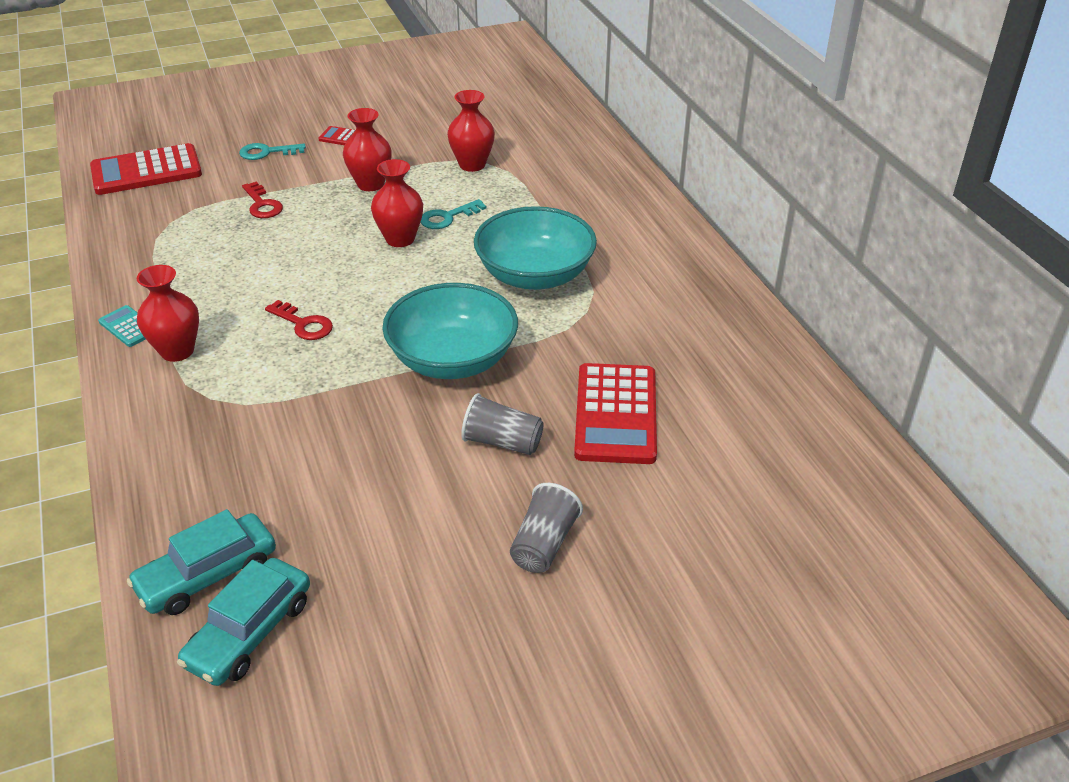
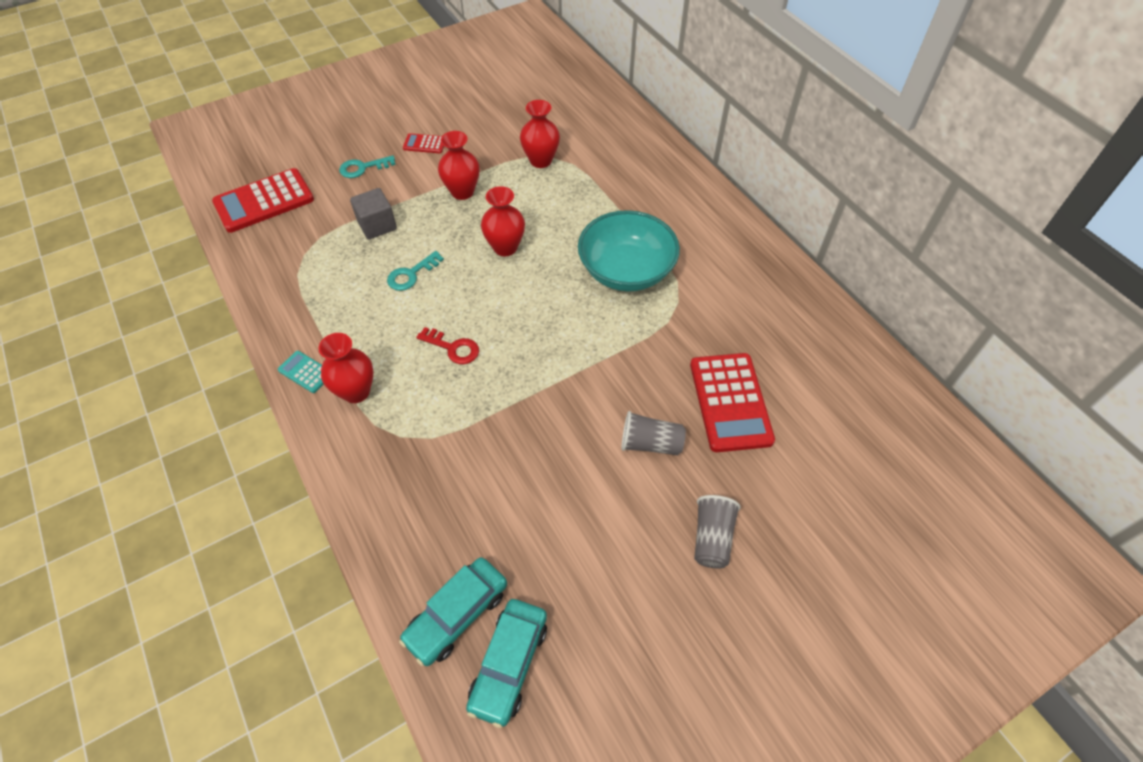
camera: 10 degrees left, 15 degrees up
(262, 204) = (377, 225): red key -> grey cube
(448, 217) = (538, 219): turquoise key -> turquoise key (411, 274)
(452, 359) = (586, 366): turquoise bowl -> none

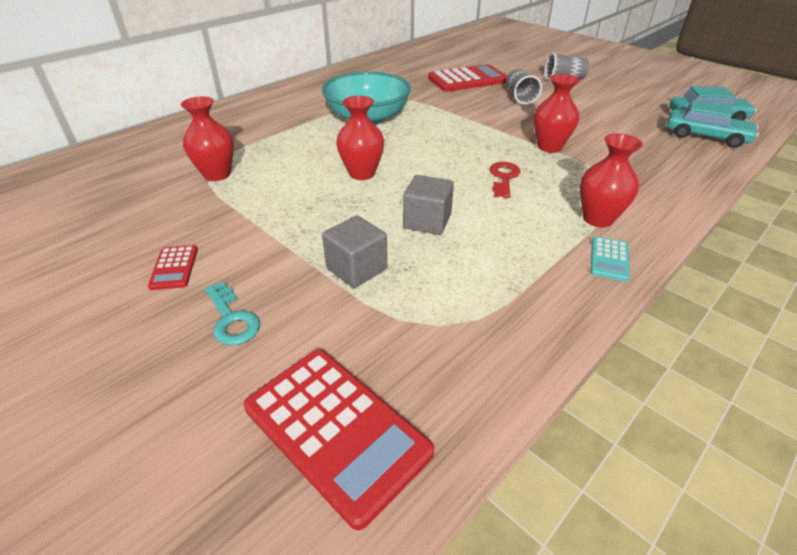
camera: 105 degrees left, 15 degrees down
(411, 274) = (427, 221): turquoise key -> grey cube
(462, 192) = (278, 215): red vase -> red vase (549, 147)

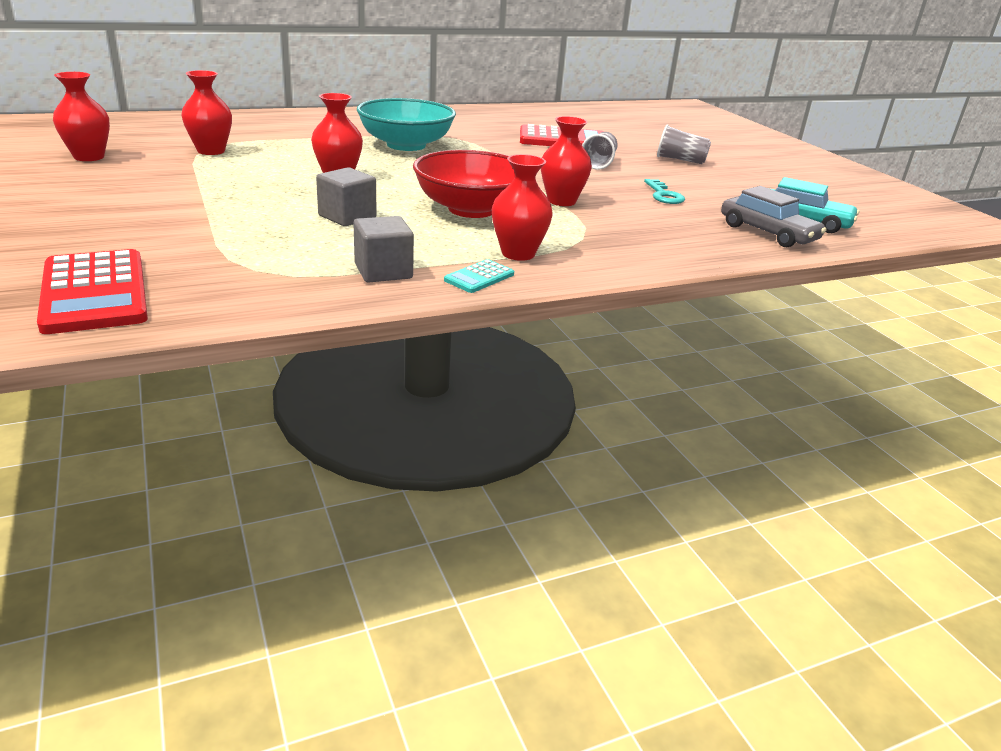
camera: 20 degrees right, 10 degrees down
(108, 220) = (89, 157): none -> red vase
(174, 268) = (101, 192): red calculator -> none
(231, 318) = (103, 226): turquoise key -> turquoise key (663, 195)
(356, 269) = (239, 226): grey cube -> grey cube (383, 271)
(503, 178) = (471, 209): red key -> red bowl
(706, 136) = (767, 233): turquoise car -> grey car

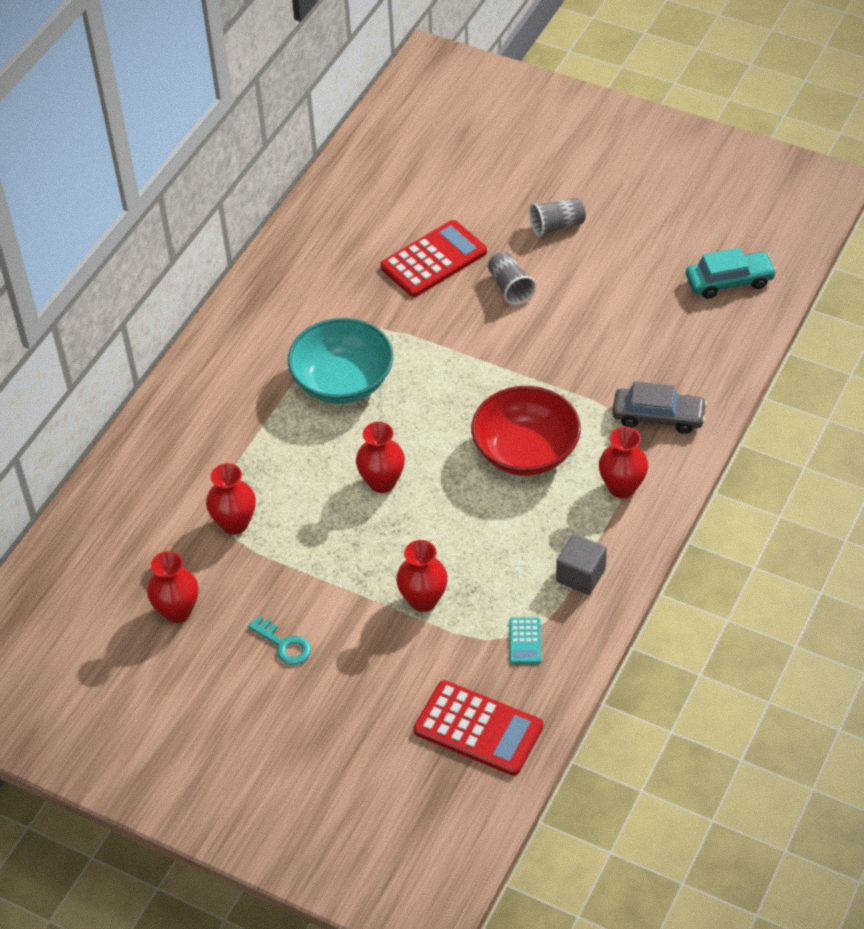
camera: 35 degrees left, 20 degrees up
(347, 217) = (471, 532): grey cube -> none
(479, 277) = (635, 535): turquoise calculator -> turquoise calculator (525, 641)
(561, 201) = (562, 385): red vase -> red vase (423, 600)
(663, 195) = (611, 312): turquoise key -> turquoise key (284, 644)
(767, 233) = (725, 322): grey car -> grey car (658, 417)

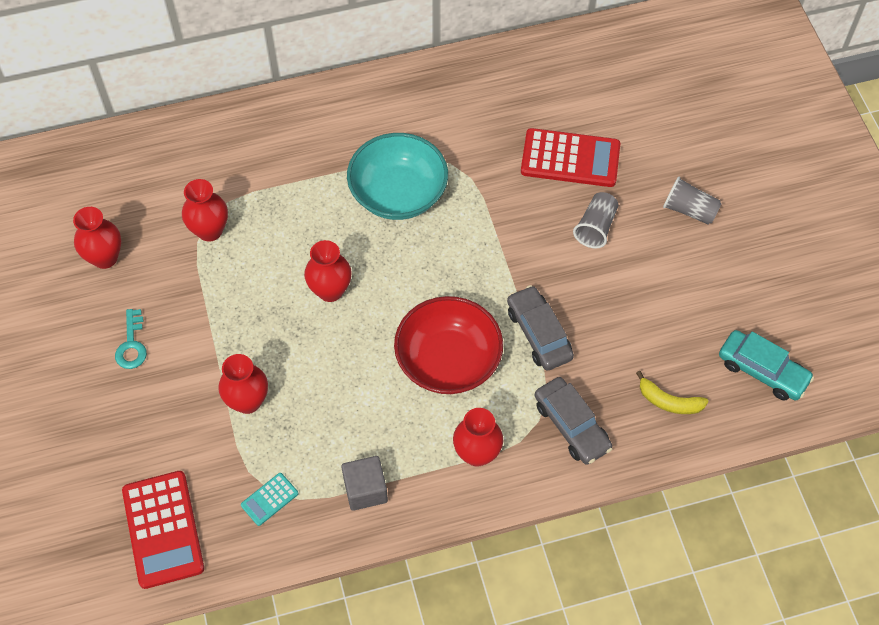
camera: 45 degrees right, 10 degrees up
(562, 382) = (539, 333): none -> grey car
(698, 349) = (669, 401): none -> yellow banana

